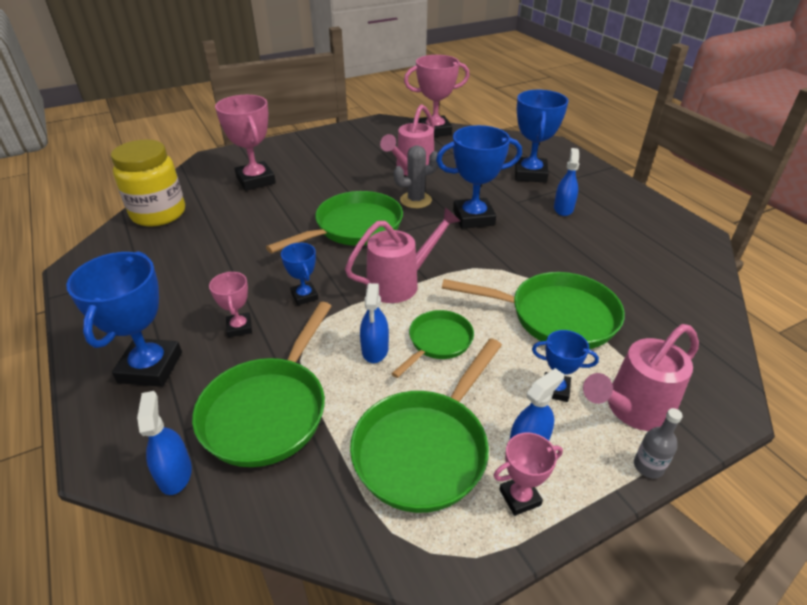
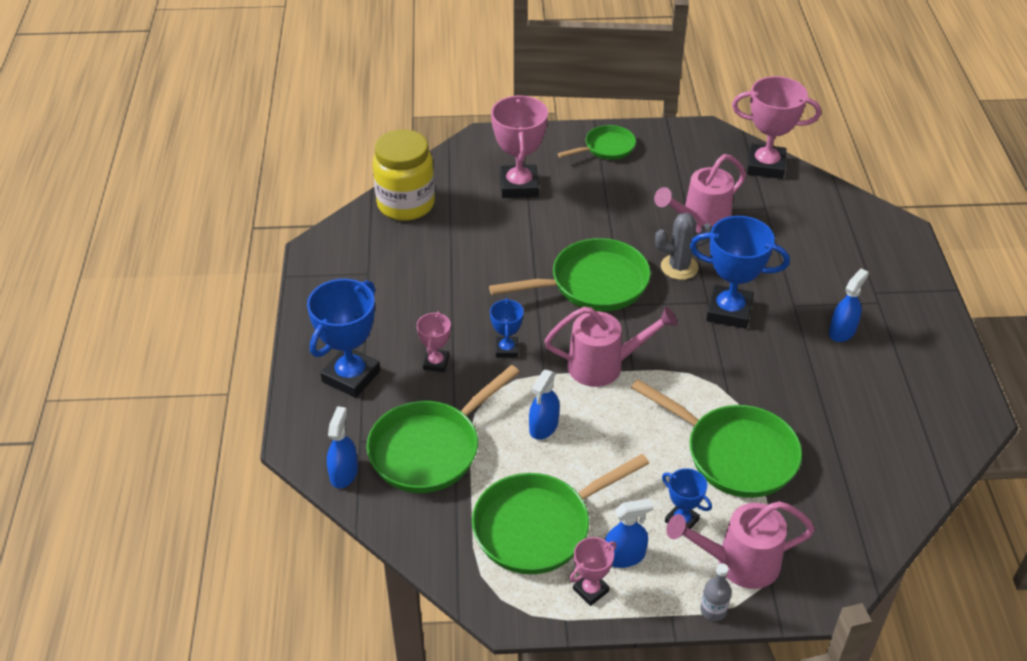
camera: 25 degrees right, 5 degrees up
(438, 342) = (604, 439): green pan -> green pan (606, 148)
(519, 497) = (590, 590): pink trophy -> pink trophy turned 45 degrees counterclockwise
(530, 174) = (839, 270): blue trophy -> none

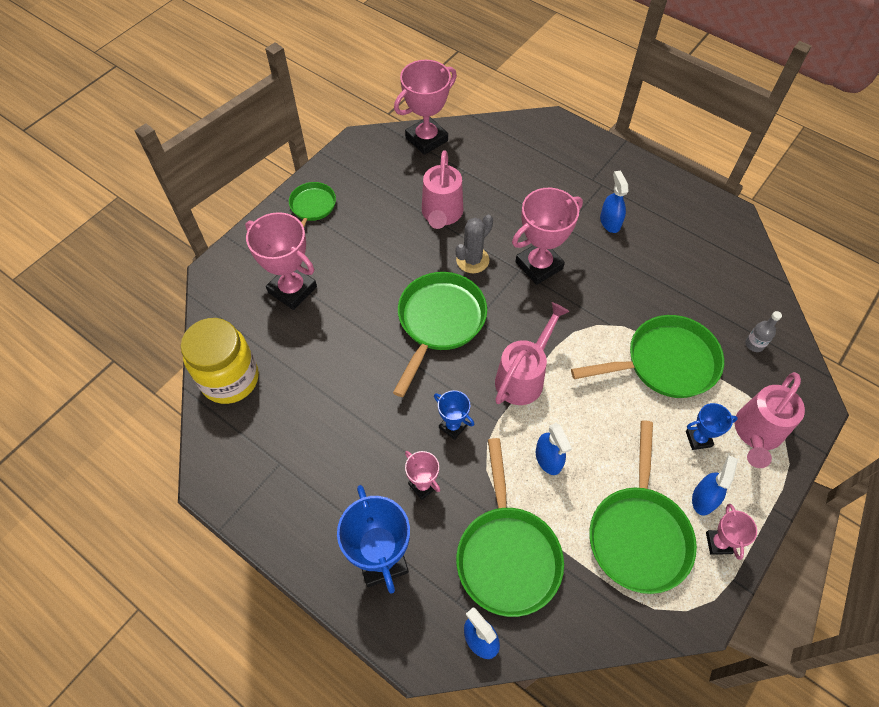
camera: 50 degrees left, 15 degrees up
(713, 610) = (784, 479): grey bottle -> grey bottle (754, 344)
(729, 311) = (539, 265): blue trophy -> pink trophy

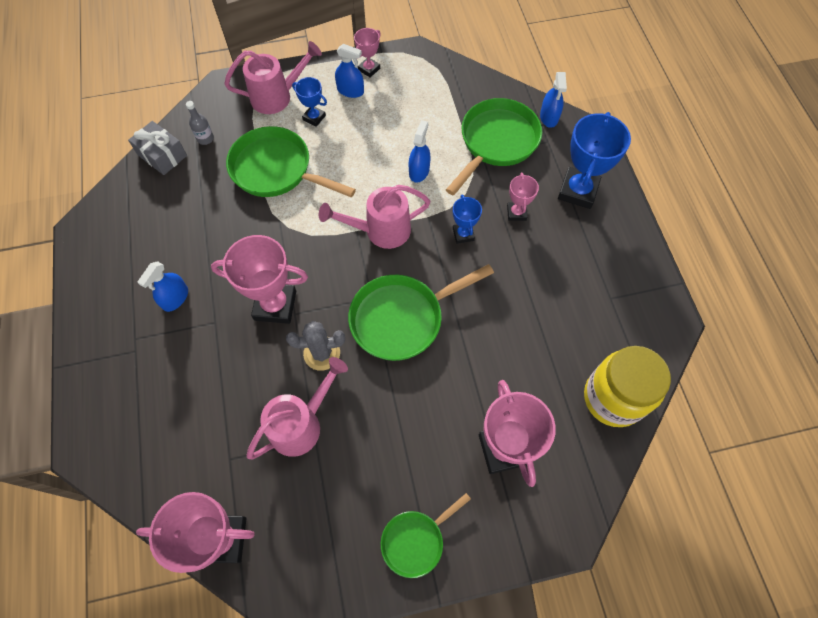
camera: 140 degrees left, 5 degrees up
(638, 534) = (408, 101): green pan -> none
(704, 498) = (350, 91): blue spray bottle -> blue spray bottle turned 135 degrees counterclockwise
(764, 305) = (162, 155): none -> grey gift

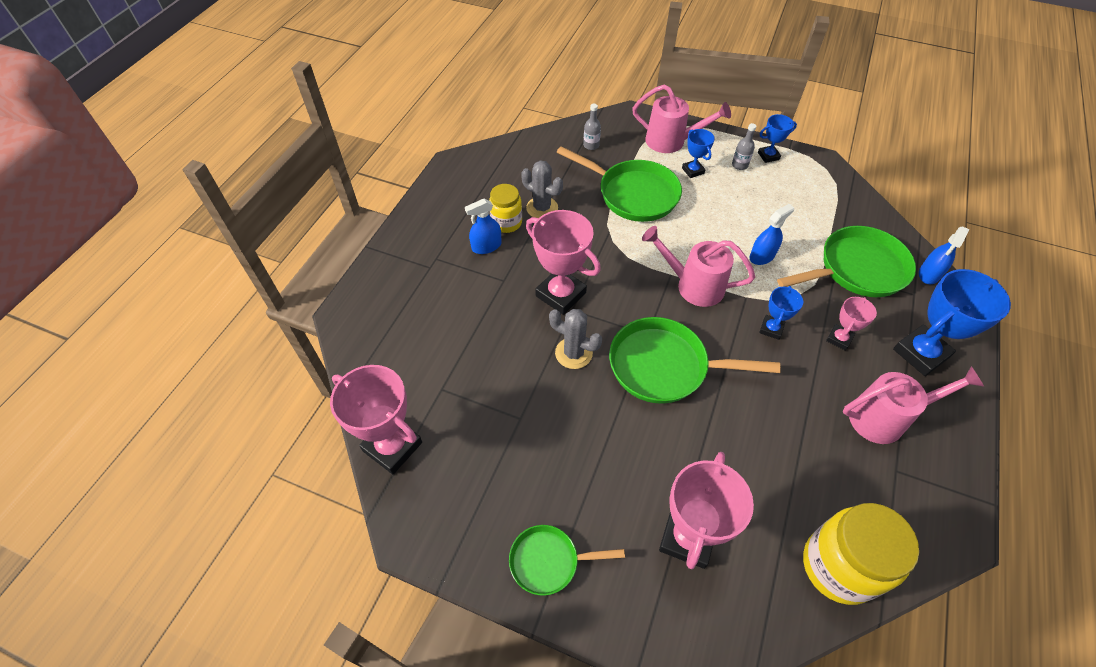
camera: 35 degrees right, 10 degrees down
(162, 155) = (549, 141): grey gift -> none
(178, 263) = (506, 223): none -> yellow jar
(202, 229) = (542, 208): none -> grey cactus
(276, 170) = (633, 194): green pan -> green pan turned 150 degrees clockwise
(301, 424) = (518, 398): pink watering can -> pink watering can (885, 418)
(350, 91) = (739, 165): blue spray bottle -> grey bottle
(369, 69) = (768, 156): pink trophy -> blue trophy

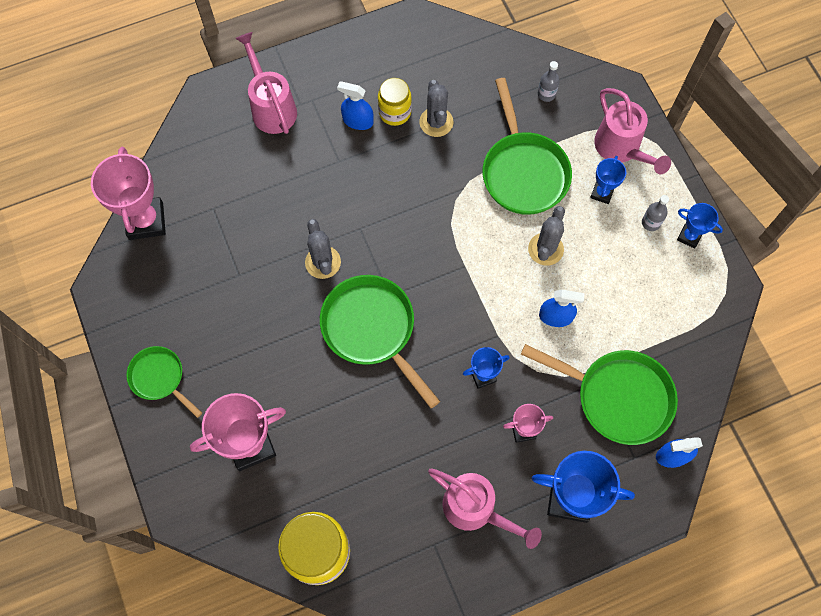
camera: 45 degrees right, 15 degrees up
(560, 294) = (365, 209): pink trophy -> none
(693, 285) = (469, 290): pink watering can -> pink watering can (271, 107)
(704, 224) = (545, 249): none -> grey cactus

